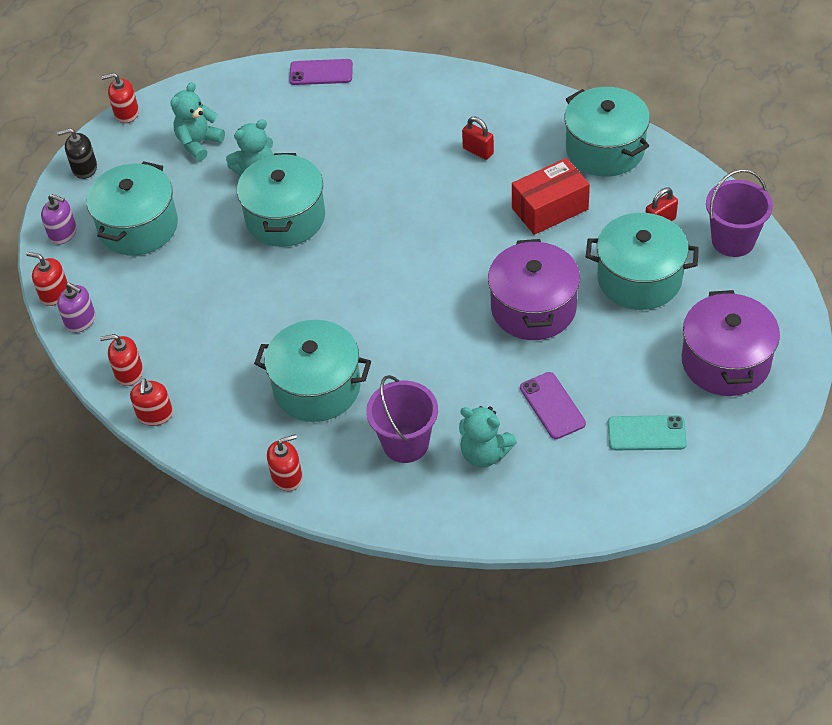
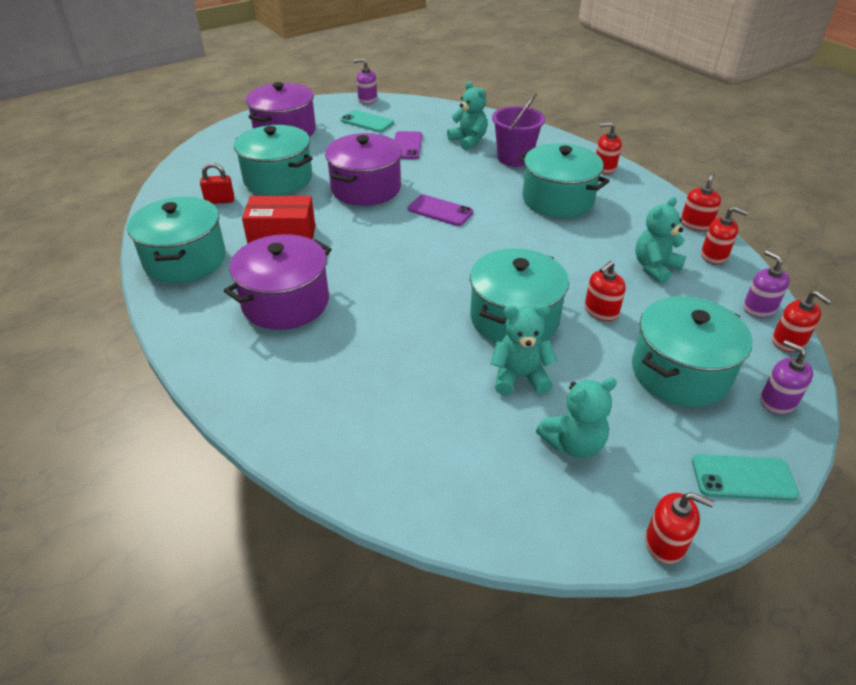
camera: 155 degrees left, 10 degrees down
(84, 168) = (743, 478): black soap dispenser -> turquoise phone
(183, 329) = (655, 268): none -> turquoise teddy bear
(217, 256) = (601, 311): none -> red soap dispenser
(321, 72) = (360, 473): purple phone -> purple phone (440, 211)
(478, 151) = (285, 302): red padlock -> purple pot
(697, 489) = (367, 100): none -> purple soap dispenser
(733, 240) = (192, 175): purple bucket -> none

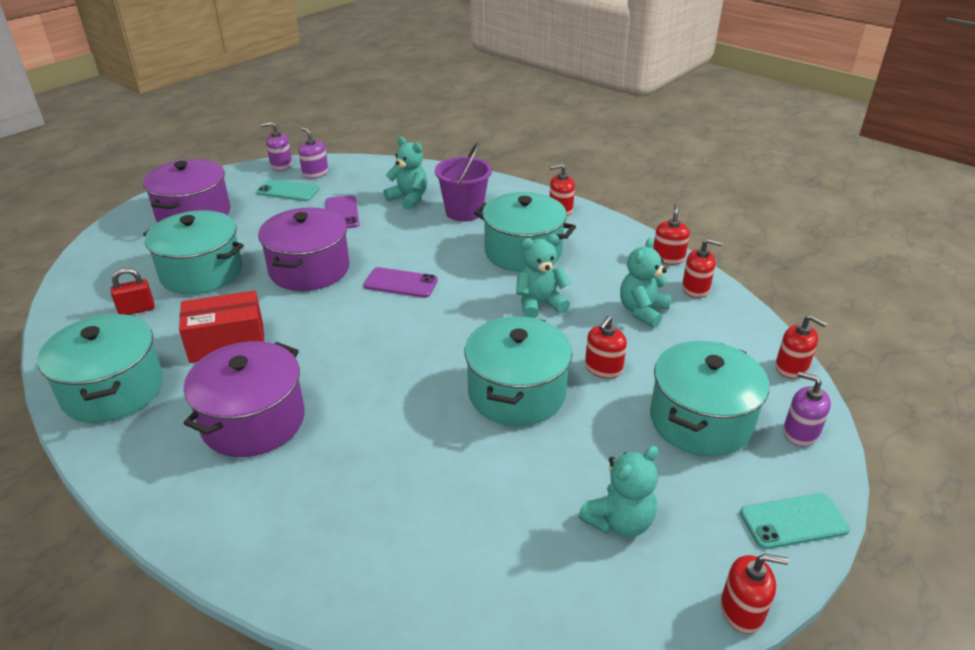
camera: 15 degrees left, 5 degrees down
(519, 377) = (541, 458): turquoise teddy bear -> turquoise teddy bear (539, 304)
(759, 308) = (754, 337): purple soap dispenser -> purple soap dispenser (315, 173)

